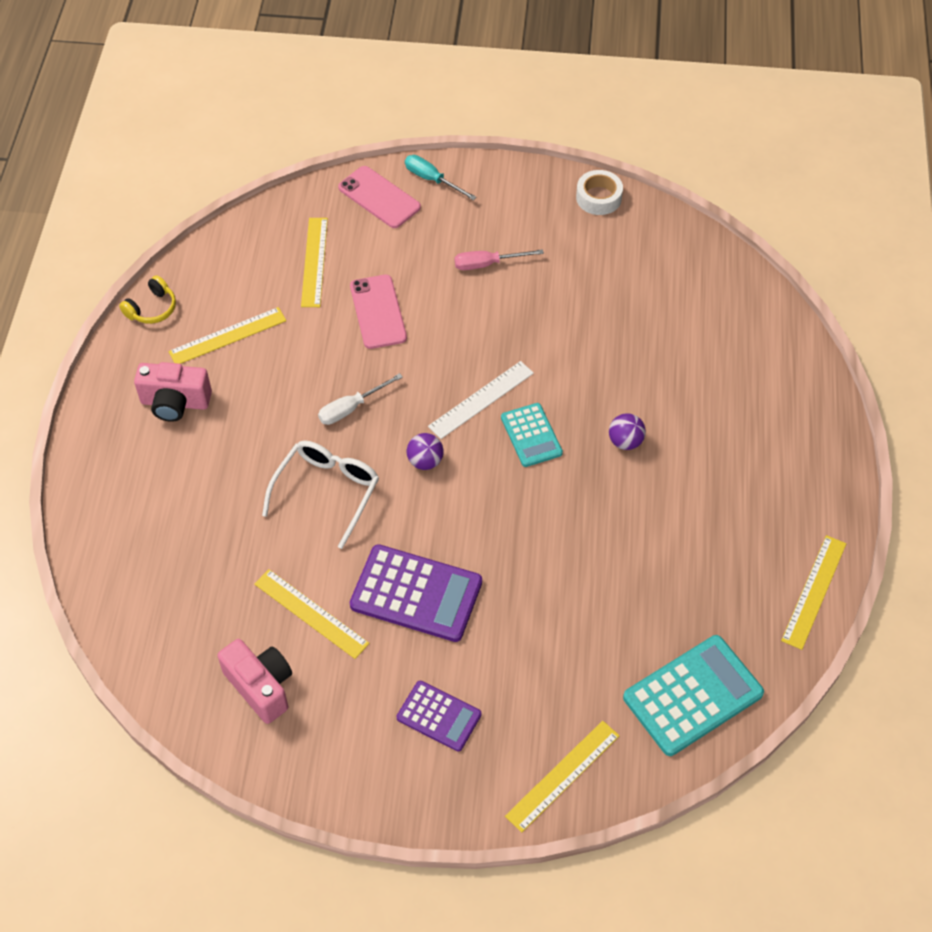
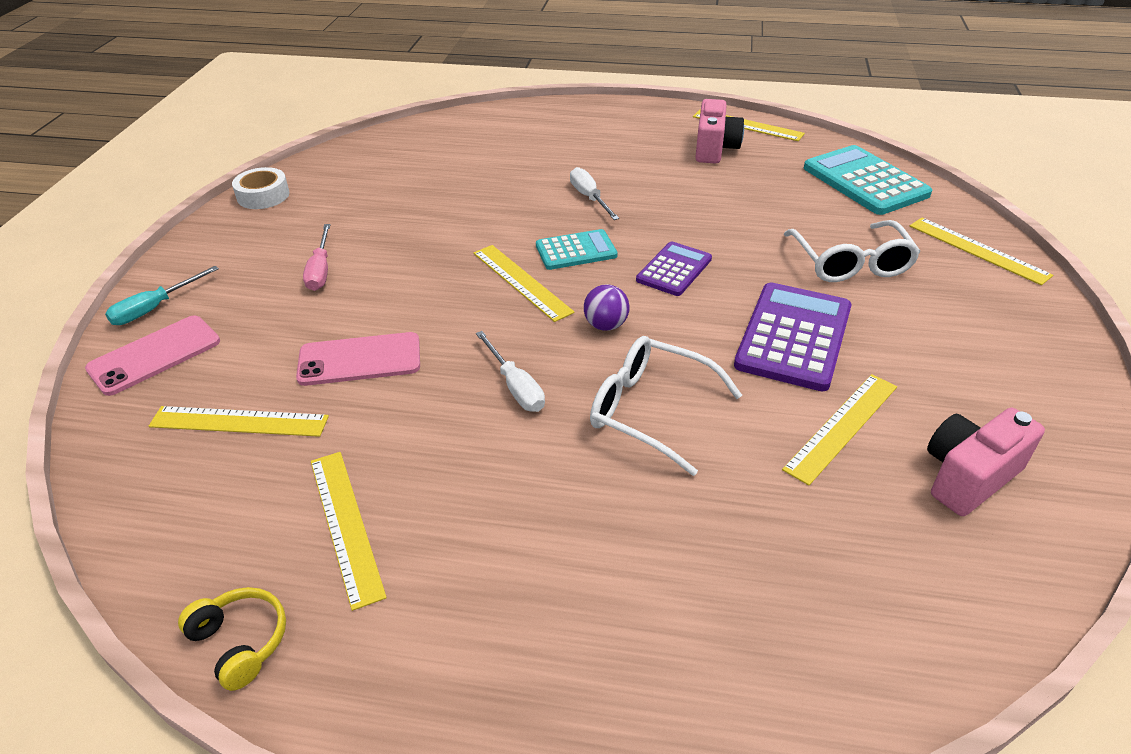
camera: 85 degrees left, 15 degrees down
(175, 403) = (468, 596): pink camera -> pink camera (714, 149)
(439, 716) = (947, 324): purple calculator -> purple calculator (674, 270)
(481, 399) = (521, 282): white ruler -> yellow ruler
(529, 655) = (850, 263): none -> white glasses
(625, 441) = (589, 198): purple ball -> white screwdriver

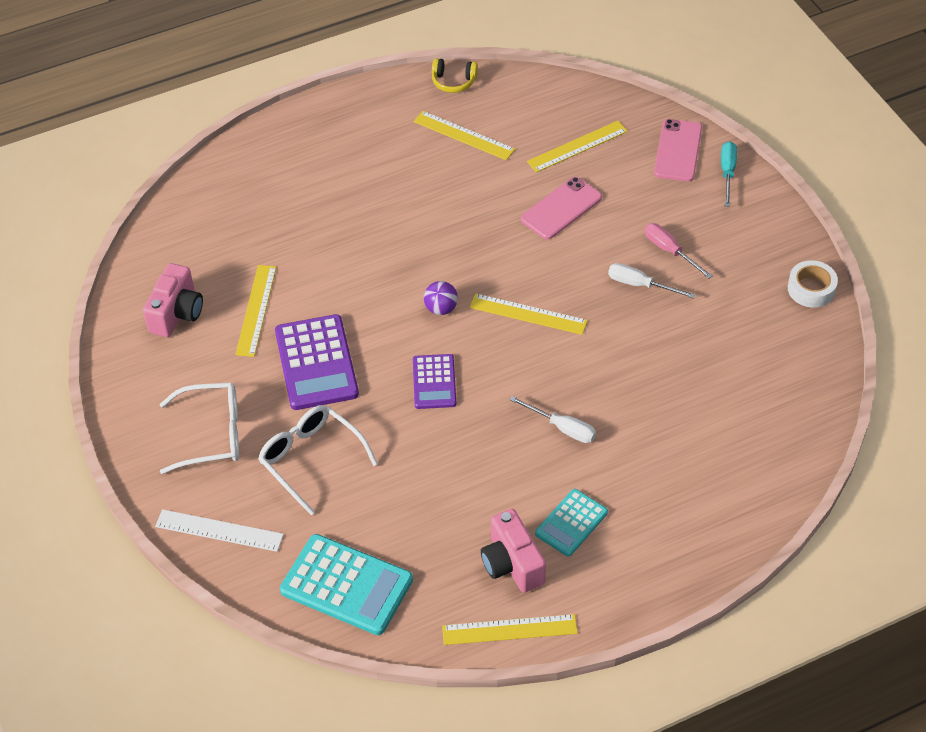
camera: 145 degrees right, 10 degrees up
(515, 386) = (455, 240): white screwdriver -> white screwdriver (640, 285)
(576, 251) = (518, 363): turquoise calculator -> turquoise calculator (571, 523)
(650, 410) = (368, 265): white glasses -> white glasses (212, 434)
(978, 250) = (219, 531): yellow ruler -> white ruler

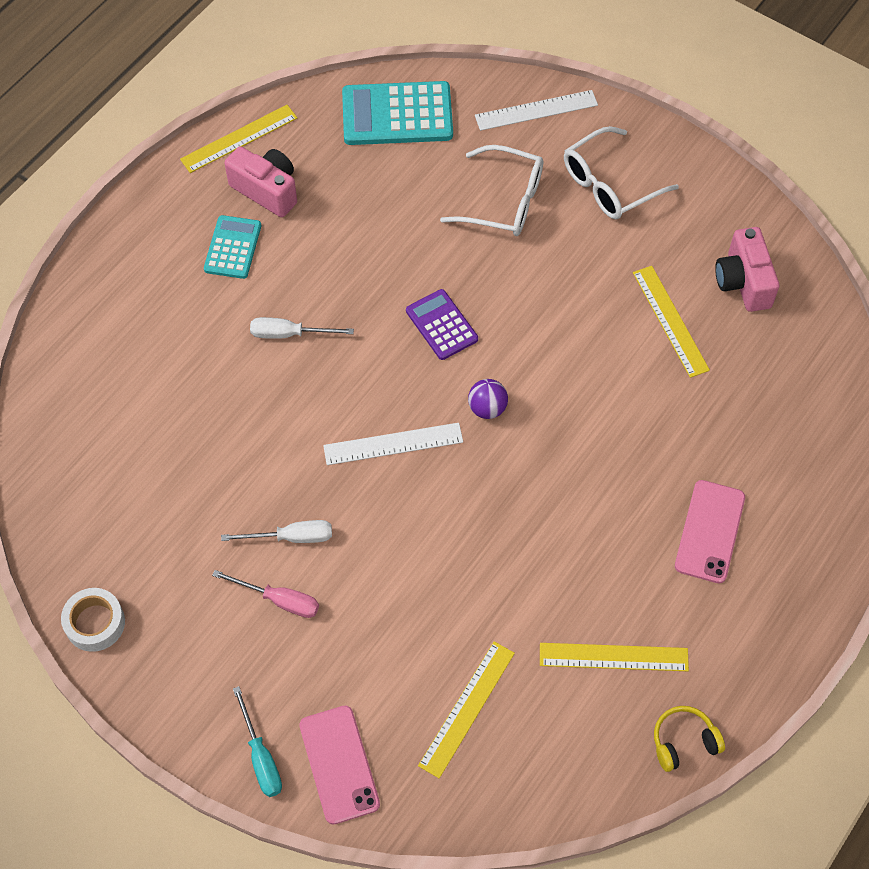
camera: 150 degrees right, 10 degrees up
(316, 363) = (568, 293): purple calculator -> none
(528, 314) = (393, 444): yellow ruler -> white ruler
(561, 208) = (434, 601): pink phone -> pink phone (710, 531)

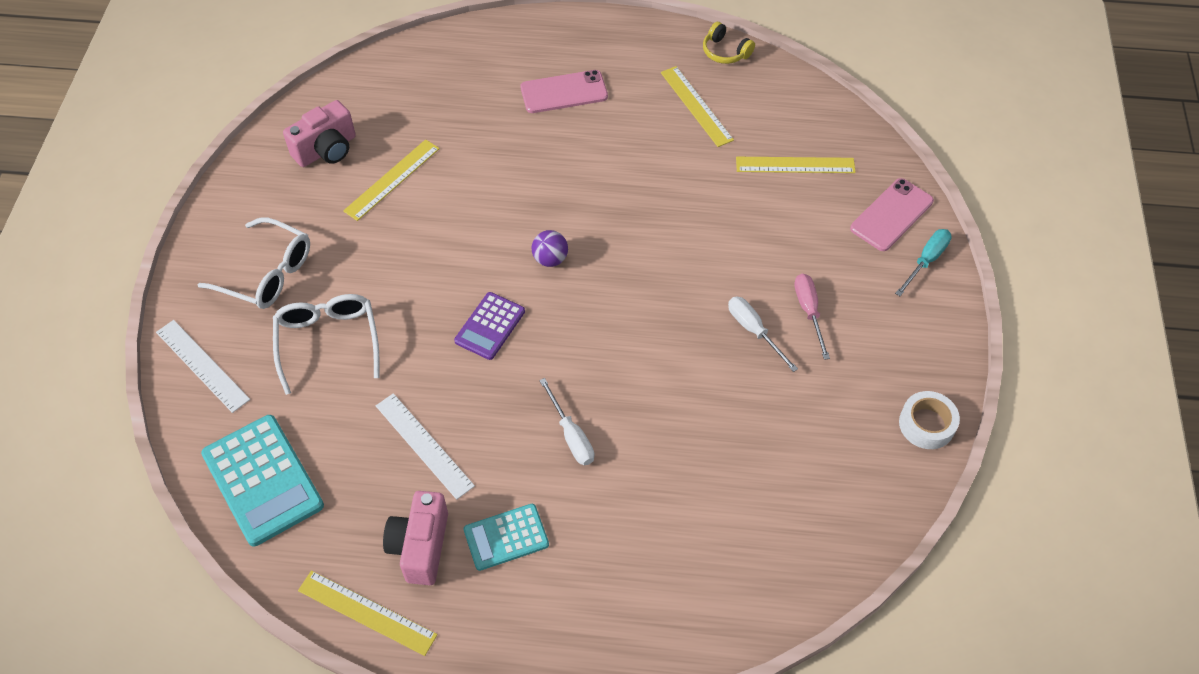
camera: 120 degrees left, 5 degrees down
(393, 444) = (625, 305): white ruler -> white ruler (424, 445)

